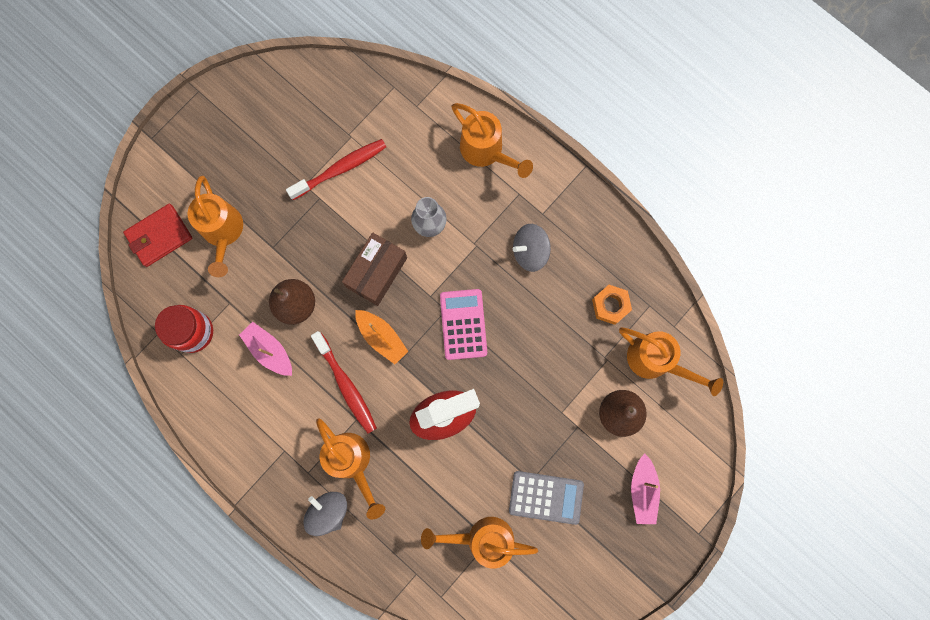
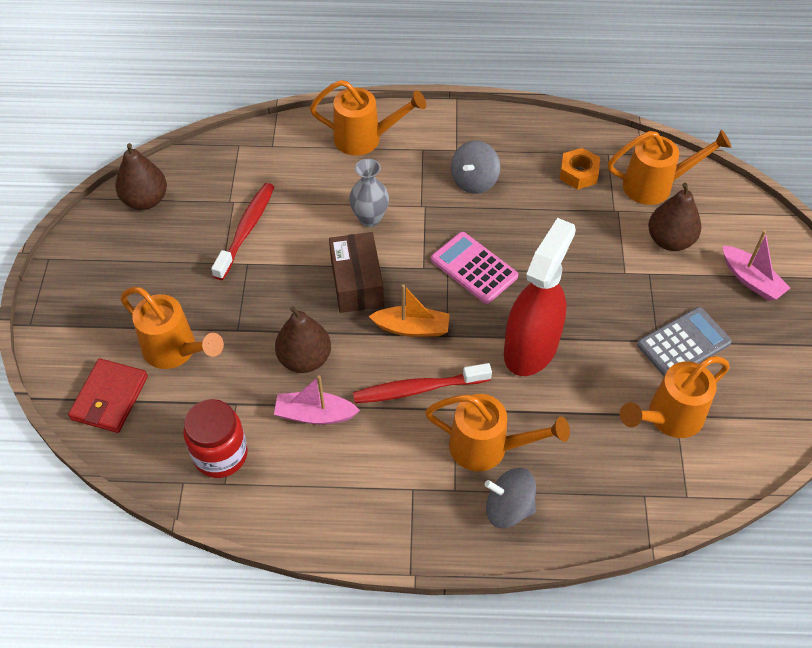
camera: 40 degrees left, 25 degrees down
(294, 88) = (145, 200): none -> brown pear
(346, 385) = (418, 389): red toothbrush -> red toothbrush turned 150 degrees clockwise

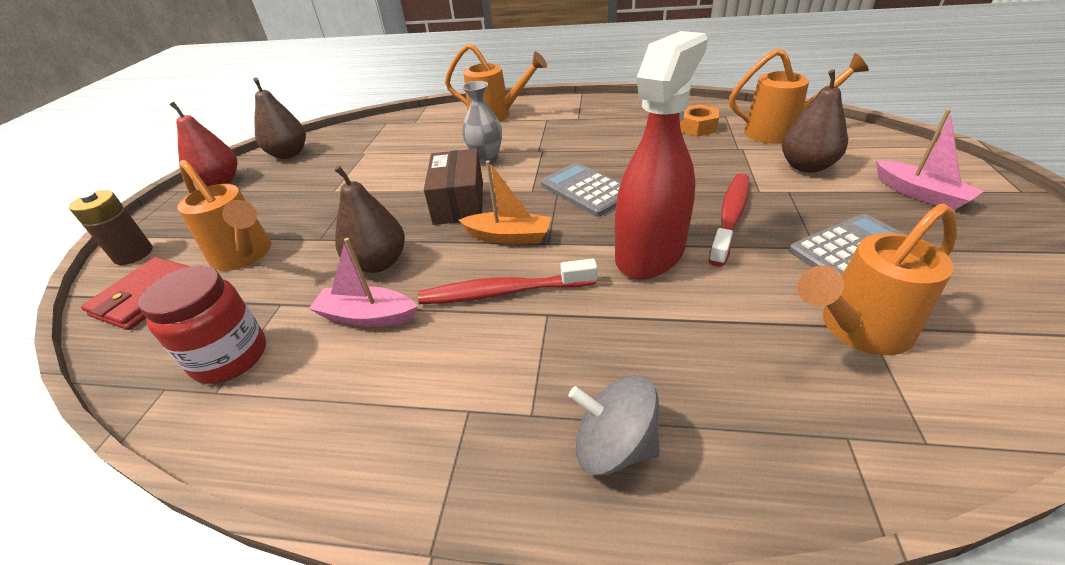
camera: 10 degrees right, 15 degrees down
(61, 349) = (133, 254): none -> brown battery
(89, 246) = (220, 182): none -> red pear
(246, 230) = (367, 169): red toothbrush -> red toothbrush (730, 217)
(474, 181) = (592, 134): grey spinning top -> none
(474, 268) = (586, 190): pink calculator -> grey calculator
(487, 448) = (587, 360): orange watering can -> none

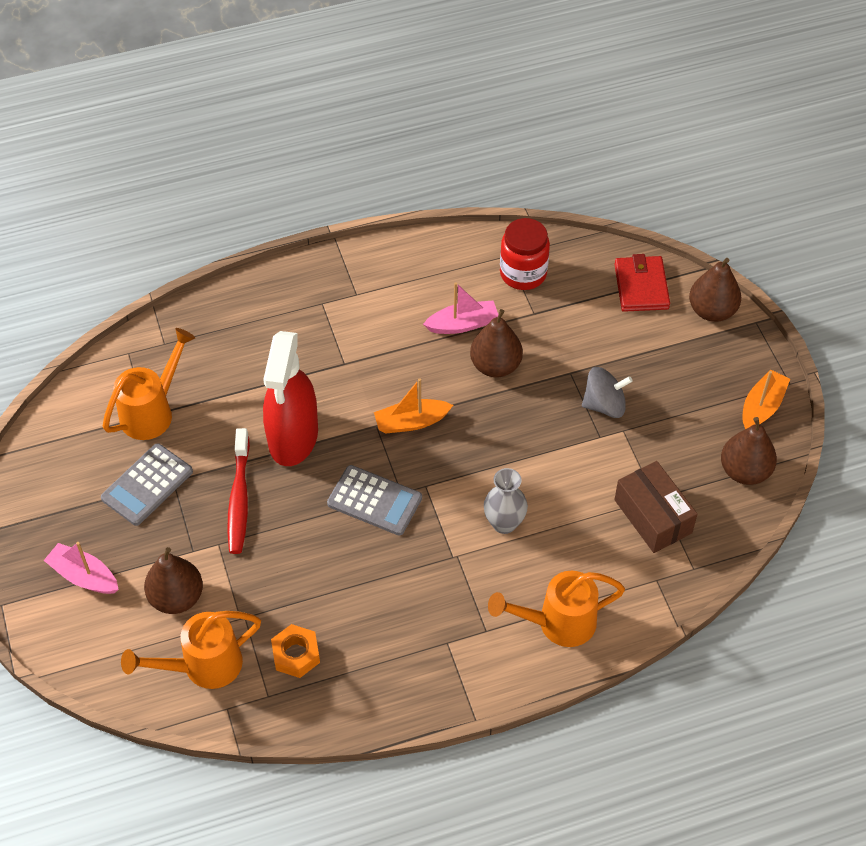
camera: 150 degrees right, 15 degrees up
(133, 254) = (712, 311): brown battery -> brown pear
(220, 182) = (762, 407): red pear -> orange boat
(245, 256) = (612, 338): orange watering can -> none
(459, 202) = (483, 450): brown box -> brown box (653, 516)
(503, 292) = (383, 370): red toothbrush -> none
(614, 446) = (274, 303): grey spinning top -> grey spinning top (604, 405)

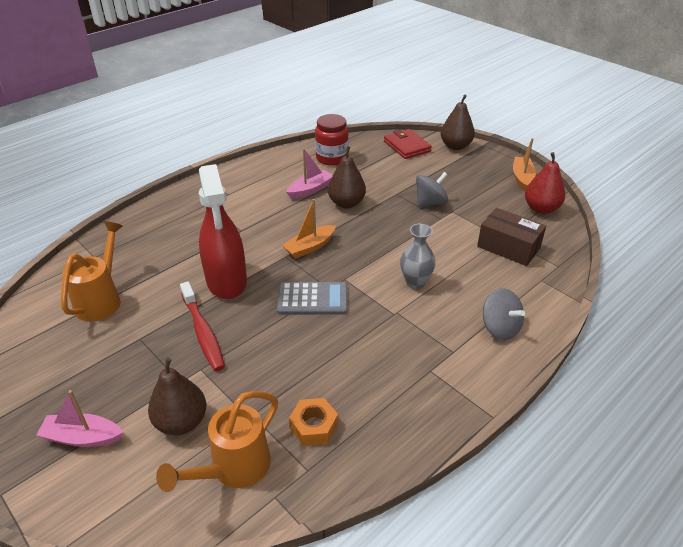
camera: 25 degrees left, 15 degrees down
(147, 485) = (117, 348): grey calculator -> none
(558, 623) = (500, 328): orange watering can -> grey spinning top
(744, 471) = (541, 209): brown pear -> red pear

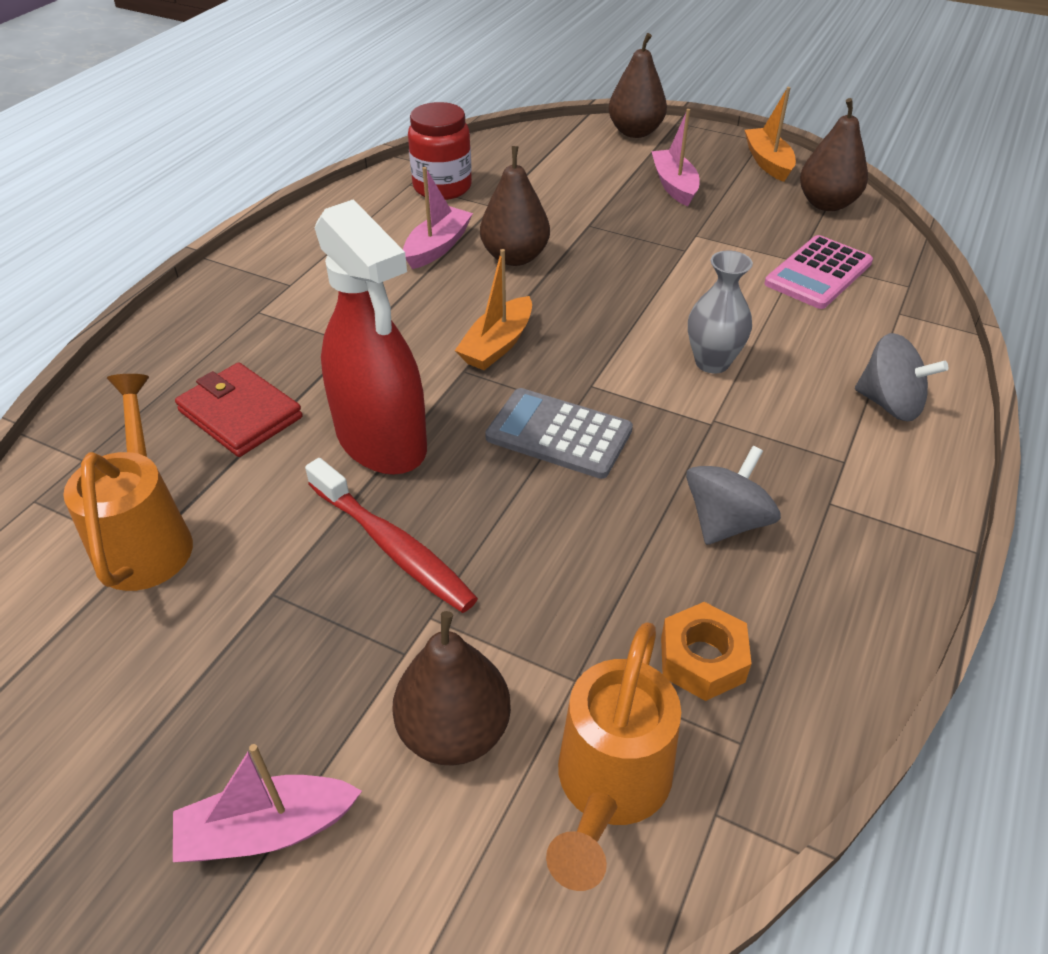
camera: 20 degrees left, 5 degrees up
(312, 299) = (559, 434): grey calculator -> grey calculator turned 135 degrees counterclockwise
(407, 146) = (557, 146): red wallet -> red wallet (240, 414)
(430, 202) = (653, 228): grey spinning top -> grey spinning top (726, 521)
(458, 181) = (674, 186): none -> pink boat
(508, 247) = (818, 273): brown box -> pink calculator
(541, 209) = (826, 204): red pear -> brown pear

